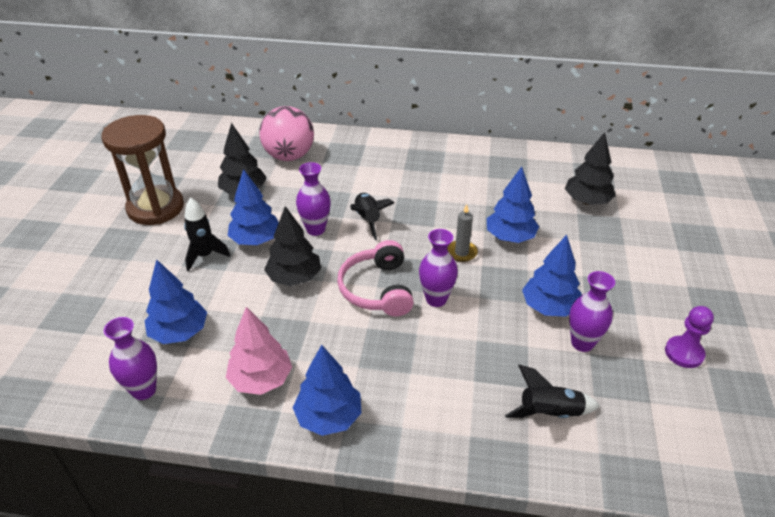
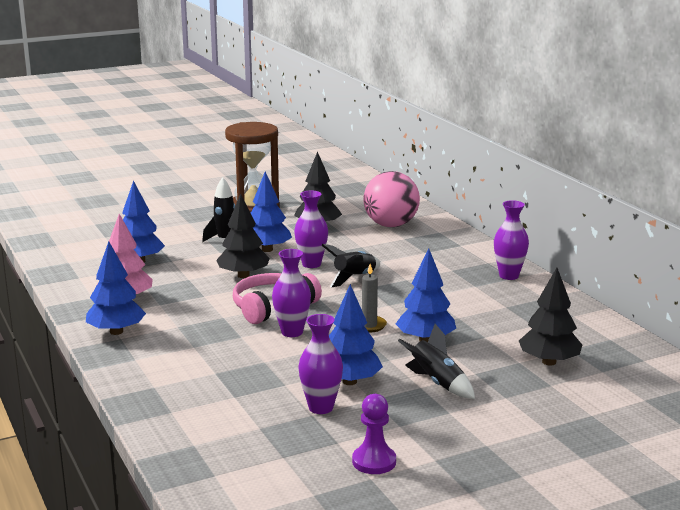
camera: 55 degrees right, 20 degrees down
(144, 390) = (77, 270): purple vase -> purple vase (509, 276)
(549, 413) = (214, 412): black rocket -> black rocket (437, 383)

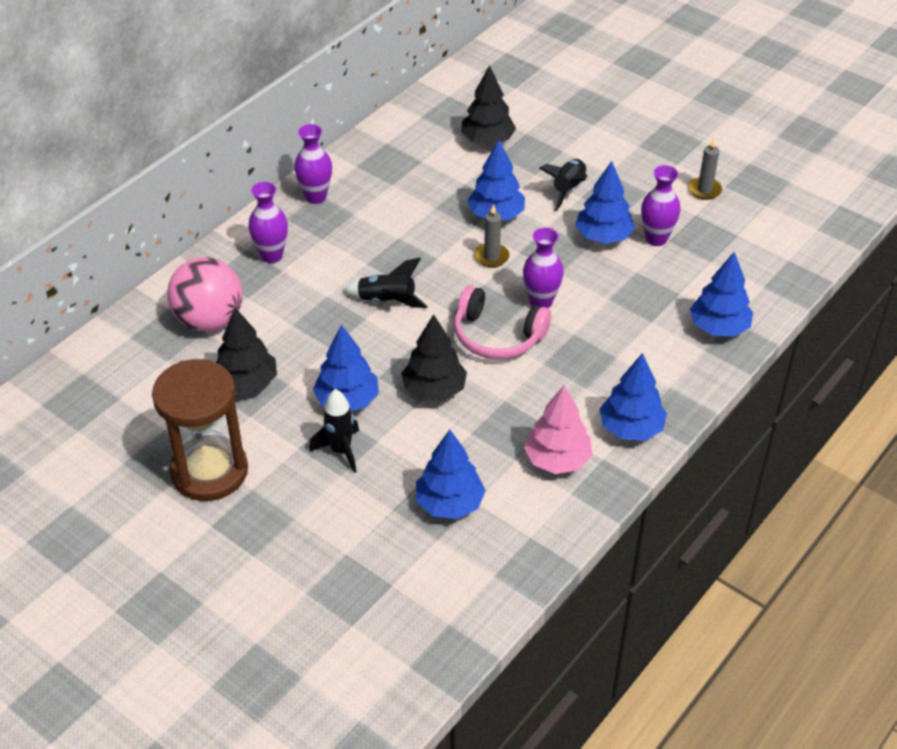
camera: 115 degrees left, 25 degrees up
(170, 402) = (718, 327): none -> blue tree
(311, 264) = (369, 346): purple vase -> purple vase (271, 255)
(374, 461) = (704, 190): purple pawn -> grey candle

